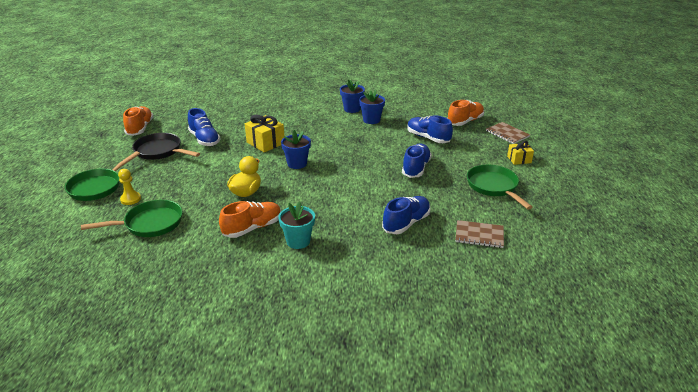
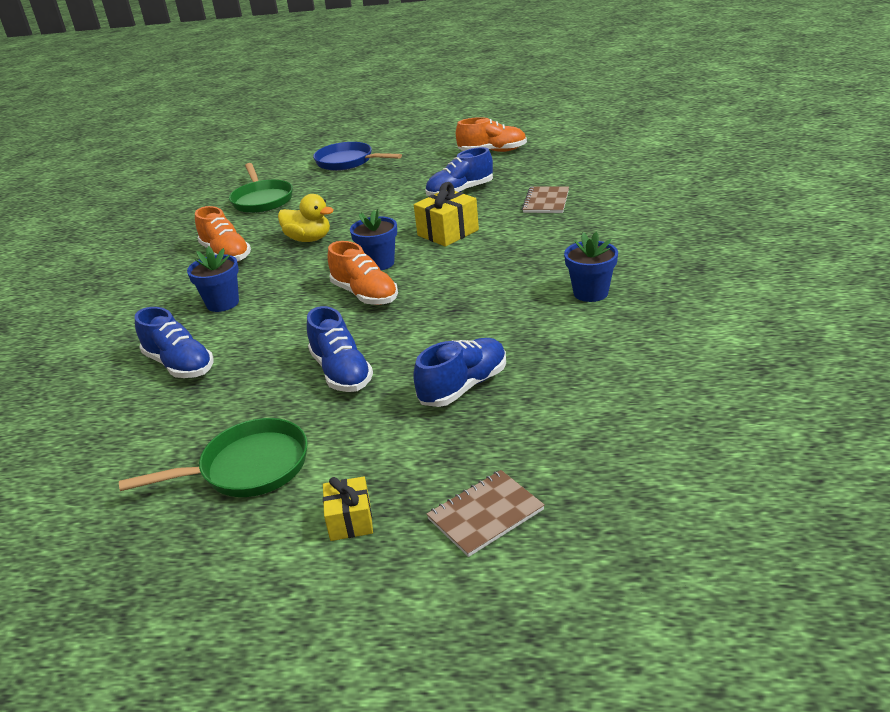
camera: 95 degrees right, 0 degrees up
(98, 187) = (348, 162): green pan -> blue pan
(130, 199) = (316, 181): yellow pawn -> none
(161, 151) = (428, 174): black pan -> none
(298, 241) = (183, 285): turquoise flower pot -> none
(371, 120) = (542, 317): blue flower pot -> blue flower pot (222, 303)
(416, 168) = (341, 372): blue shoe -> blue shoe turned 45 degrees clockwise
(465, 121) = (552, 443): orange shoe -> orange shoe (365, 295)
(479, 235) = (110, 438): brown notebook -> brown notebook (546, 201)

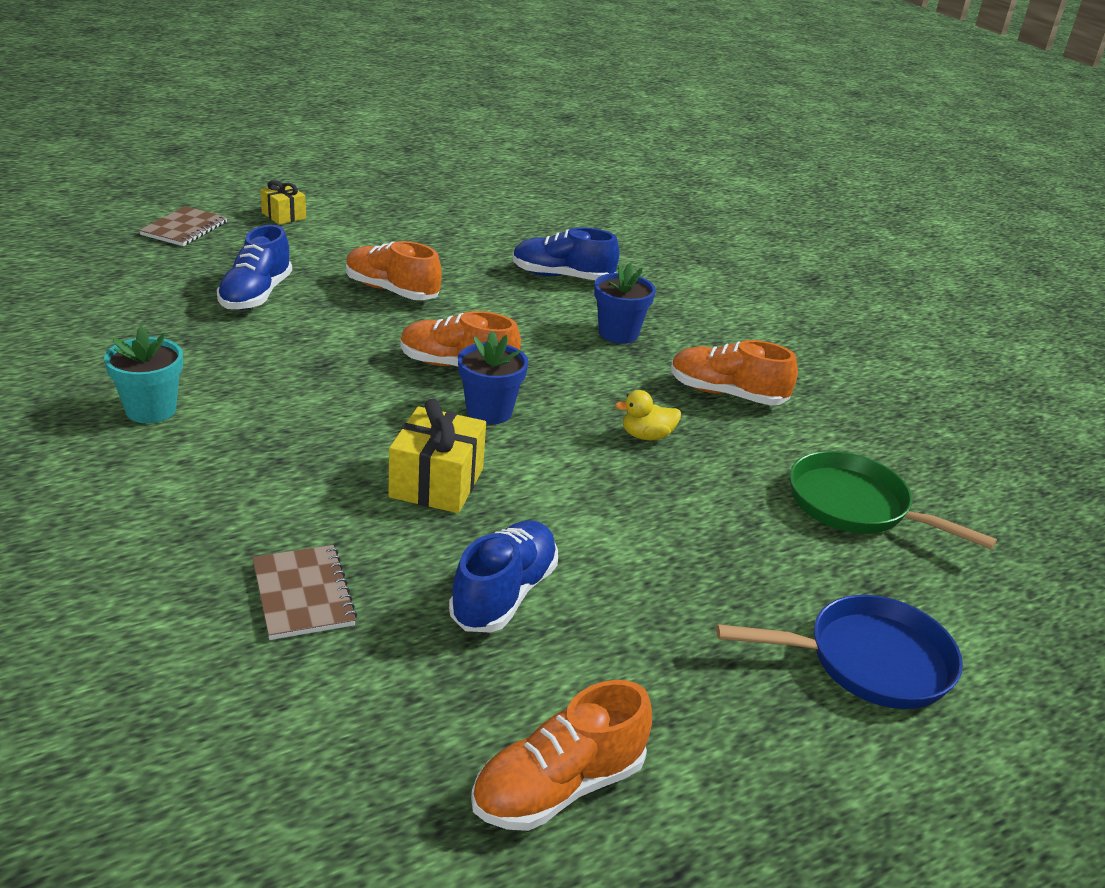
camera: 140 degrees right, 0 degrees up
(248, 468) = (393, 228): green pan -> none
(309, 239) = (646, 436): yellow duck -> yellow duck, size x0.66
(341, 372) = (391, 291): blue shoe -> orange shoe
(590, 293) = (151, 410): blue flower pot -> turquoise flower pot

